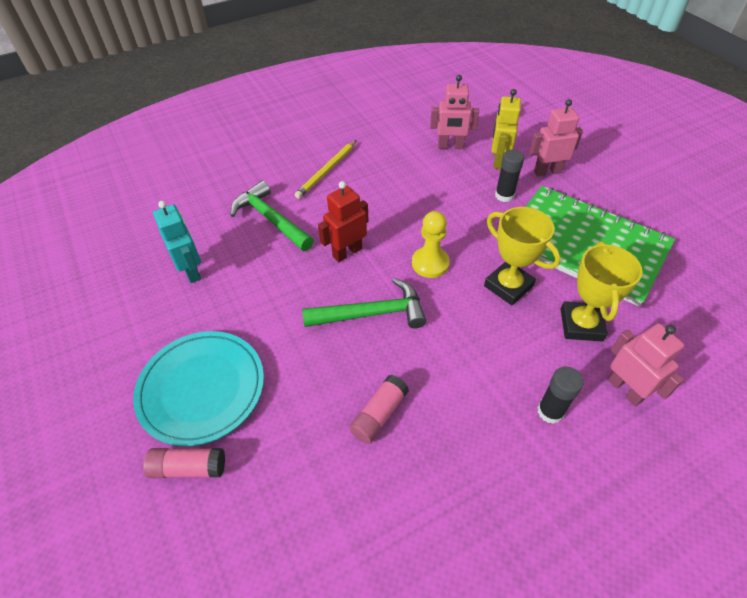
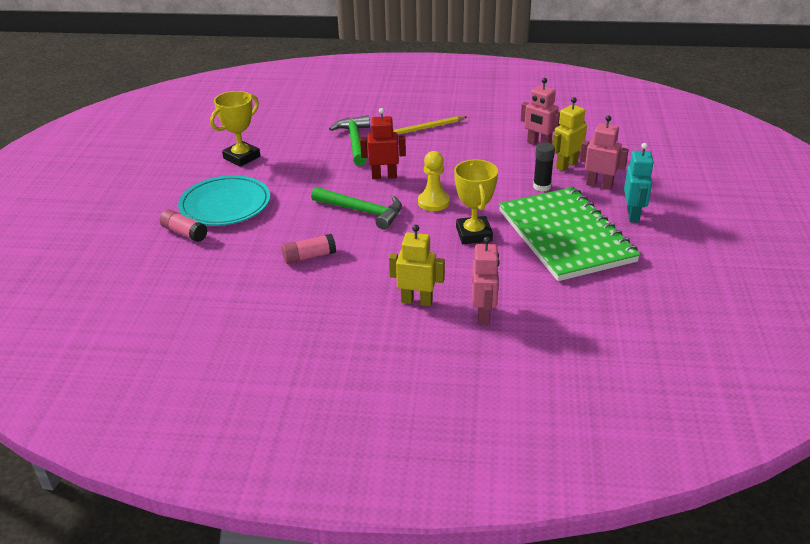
camera: 35 degrees right, 15 degrees down
(192, 271) = (277, 150): turquoise robot -> turquoise robot (633, 215)
(550, 411) = (417, 301): black glue stick -> yellow robot
(581, 325) = (499, 273): yellow trophy -> yellow trophy (242, 157)

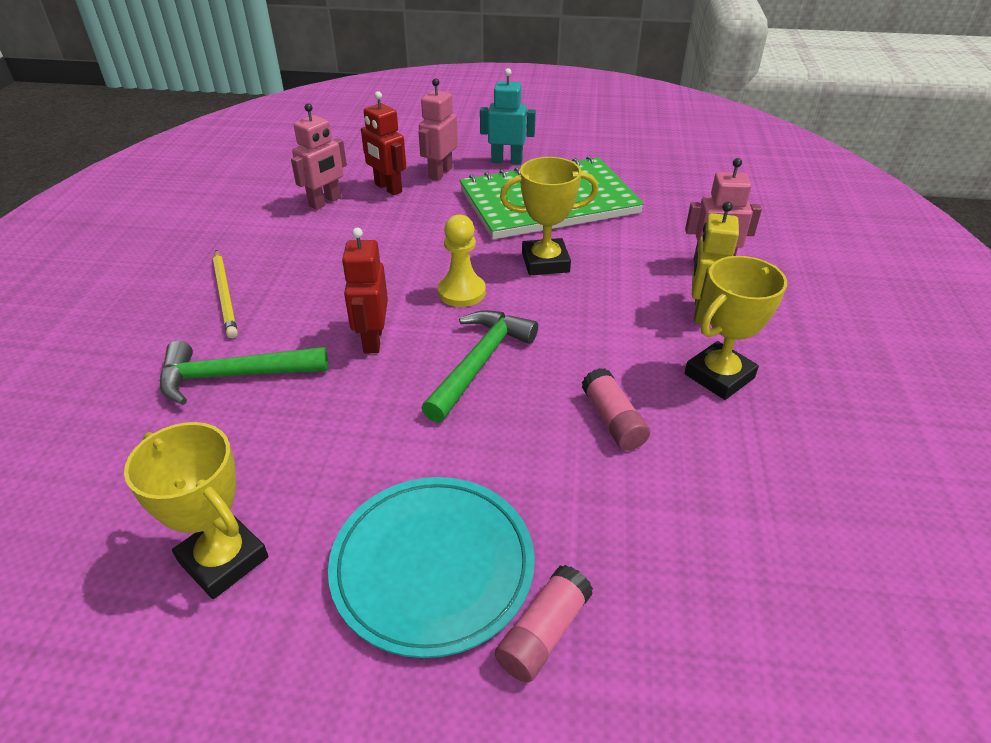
camera: 90 degrees left, 5 degrees up
(345, 301) = (719, 376): none -> yellow trophy
(542, 186) = (436, 208): black glue stick -> none
(566, 165) = (388, 188): yellow robot -> red robot

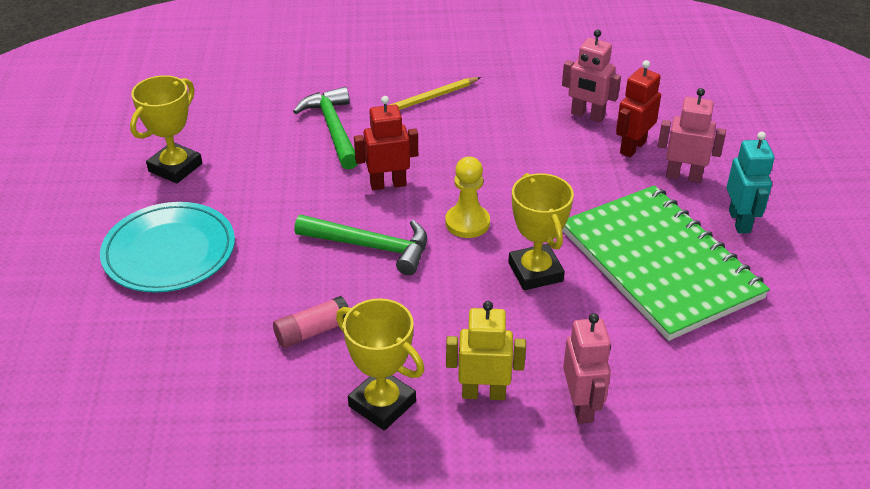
camera: 80 degrees right, 0 degrees up
(543, 633) = (119, 307): pink glue stick -> none

